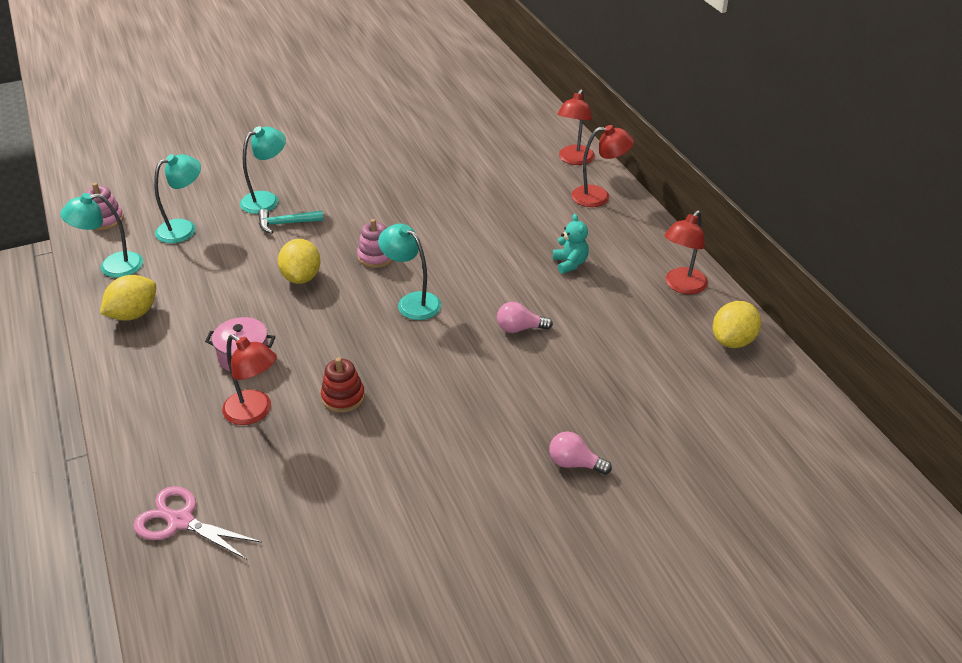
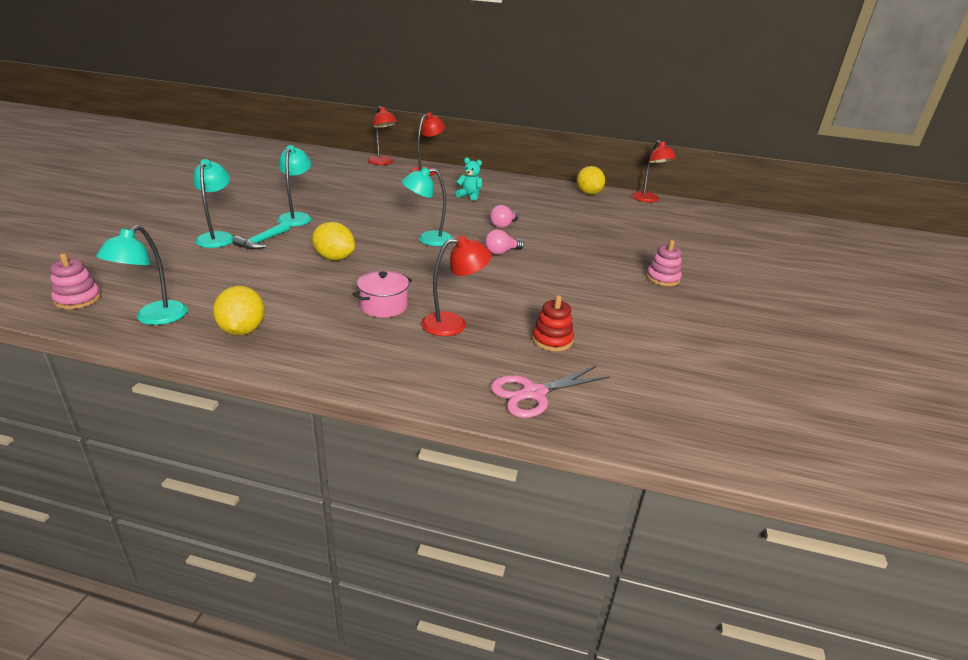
camera: 55 degrees left, 10 degrees down
(184, 228) = (177, 274): turquoise lamp -> turquoise lamp (296, 217)
(343, 397) = (485, 290): red stacking toy -> red stacking toy (552, 340)
(376, 257) = (362, 232): pink stacking toy -> pink stacking toy (662, 278)
(574, 463) = (633, 255): pink light bulb -> pink light bulb (501, 252)
(681, 286) = (531, 186): red lamp -> red lamp (648, 200)

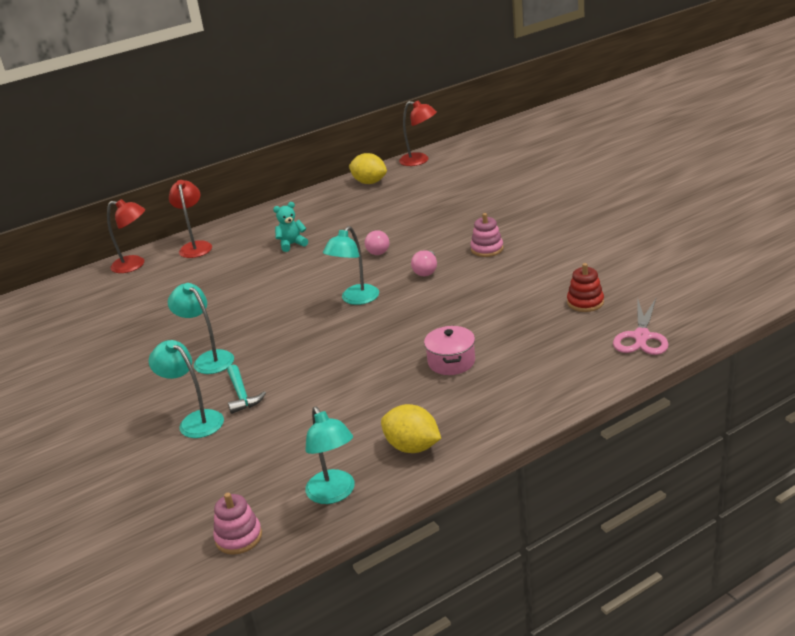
camera: 40 degrees left, 0 degrees up
(334, 258) = (331, 362): yellow lemon -> none
(453, 324) = (516, 337): red lamp -> none
(662, 278) = (553, 217): pink stacking toy -> pink stacking toy (487, 249)

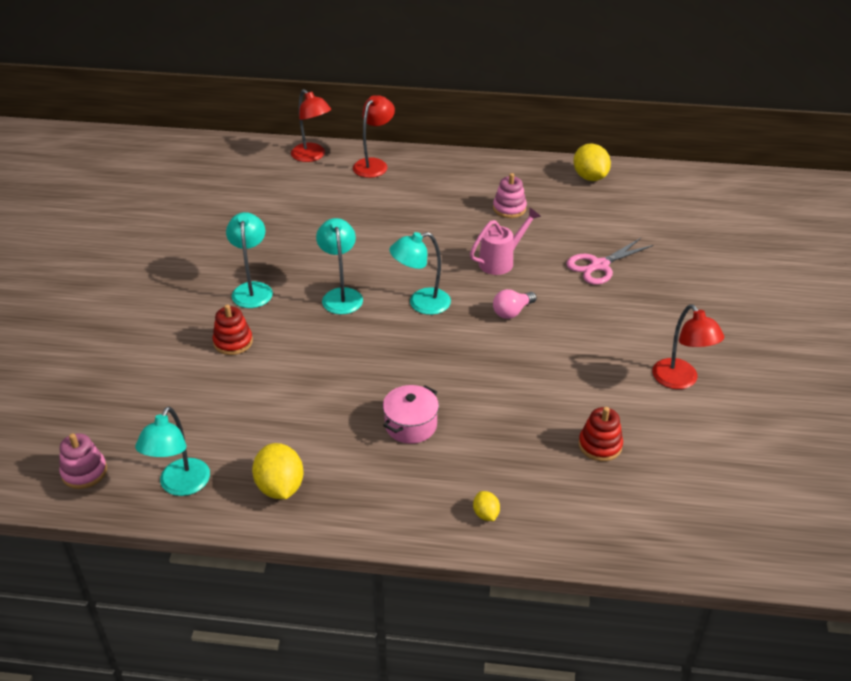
camera: 35 degrees right, 10 degrees up
(195, 421) = (178, 343): turquoise lamp -> turquoise lamp (341, 295)
(242, 395) = (233, 342): turquoise hammer -> red stacking toy
(292, 244) = (445, 209): turquoise teddy bear -> none
(377, 250) = (501, 261): pink light bulb -> pink watering can
(420, 161) = (665, 177): red lamp -> red lamp (680, 380)
(487, 249) = (593, 322): pink stacking toy -> pink stacking toy (509, 208)
(571, 374) = (486, 514): none -> yellow lemon
(641, 337) = (598, 522): pink scissors -> pink scissors (599, 265)

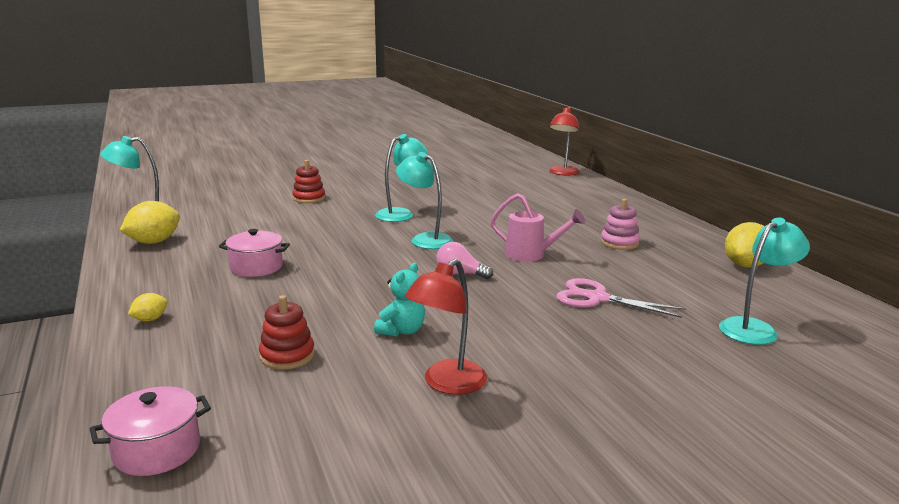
camera: 60 degrees right, 20 degrees down
(84, 472) = (146, 194): pink stacking toy -> none
(252, 289) = (375, 191): turquoise lamp -> turquoise lamp (755, 328)
(374, 164) = (589, 189): red lamp -> none
(594, 376) = (401, 331): none -> turquoise teddy bear
(698, 535) = (157, 450): none -> pink pot

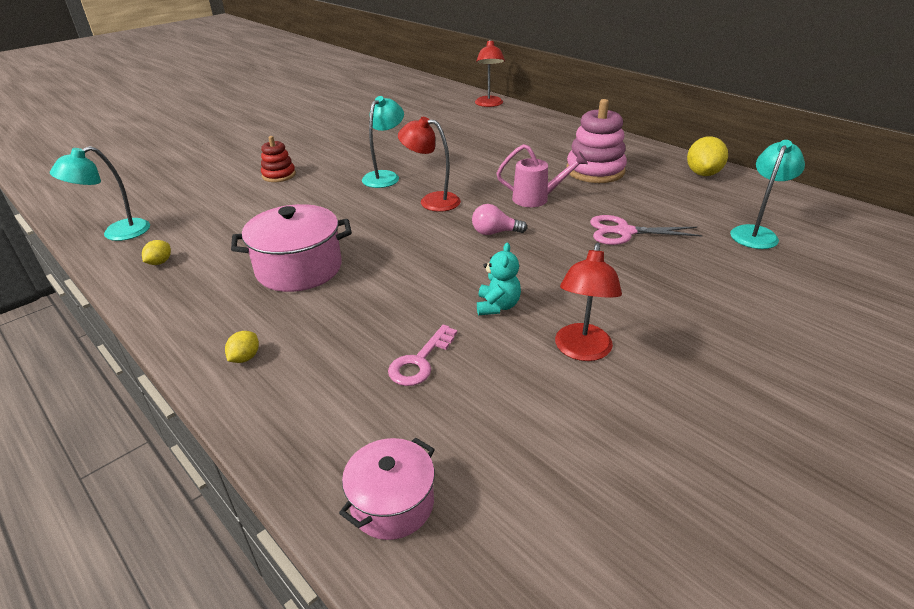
camera: 20 degrees left, 15 degrees up
(154, 242) = (160, 262): yellow lemon -> yellow lemon, size x0.52
(256, 267) = (299, 268): pink pot -> pink pot, size x1.62
(287, 356) = (420, 361): red stacking toy -> pink key
(425, 239) = (432, 201): turquoise lamp -> red lamp
(619, 243) = (595, 171): pink stacking toy -> pink stacking toy, size x1.74

